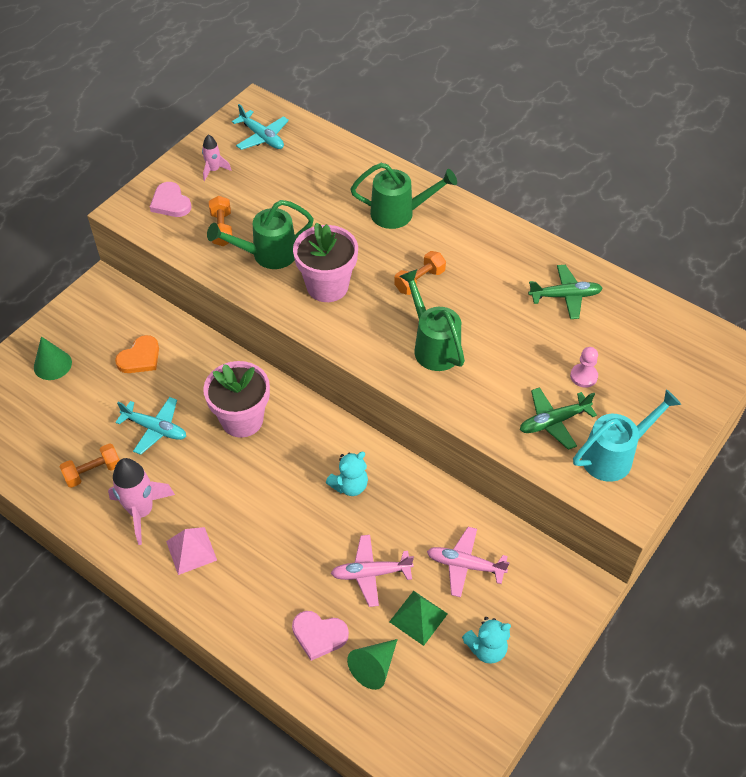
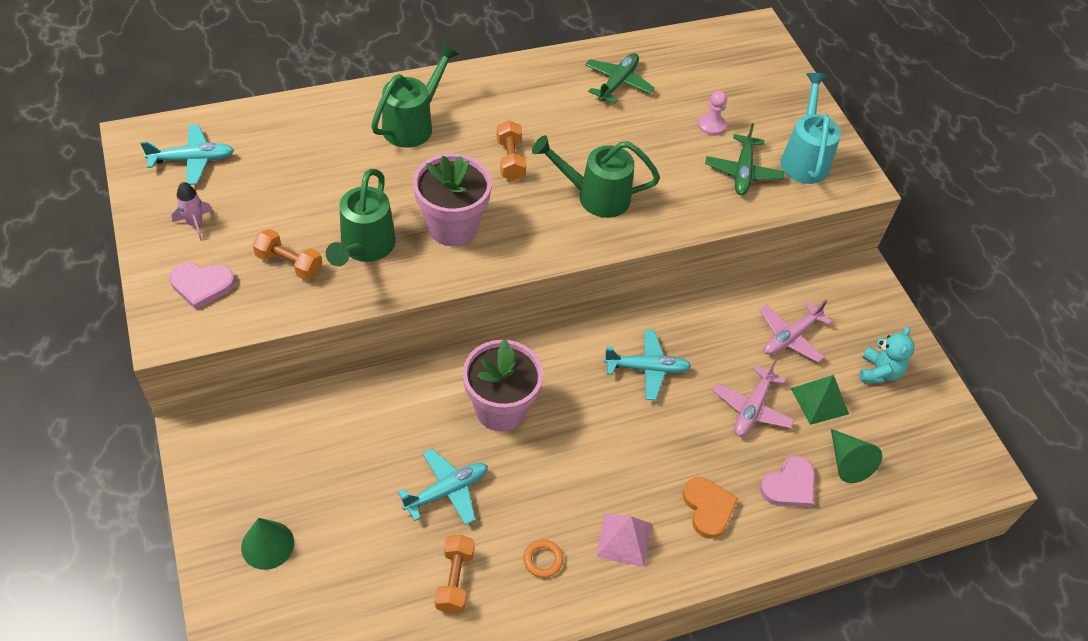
camera: 60 degrees left, 0 degrees up
(140, 358) = (338, 454): orange heart -> orange heart (708, 508)
(141, 511) = (543, 560): pink rocket -> orange ring
(349, 485) = (647, 368): turquoise teddy bear -> turquoise plane

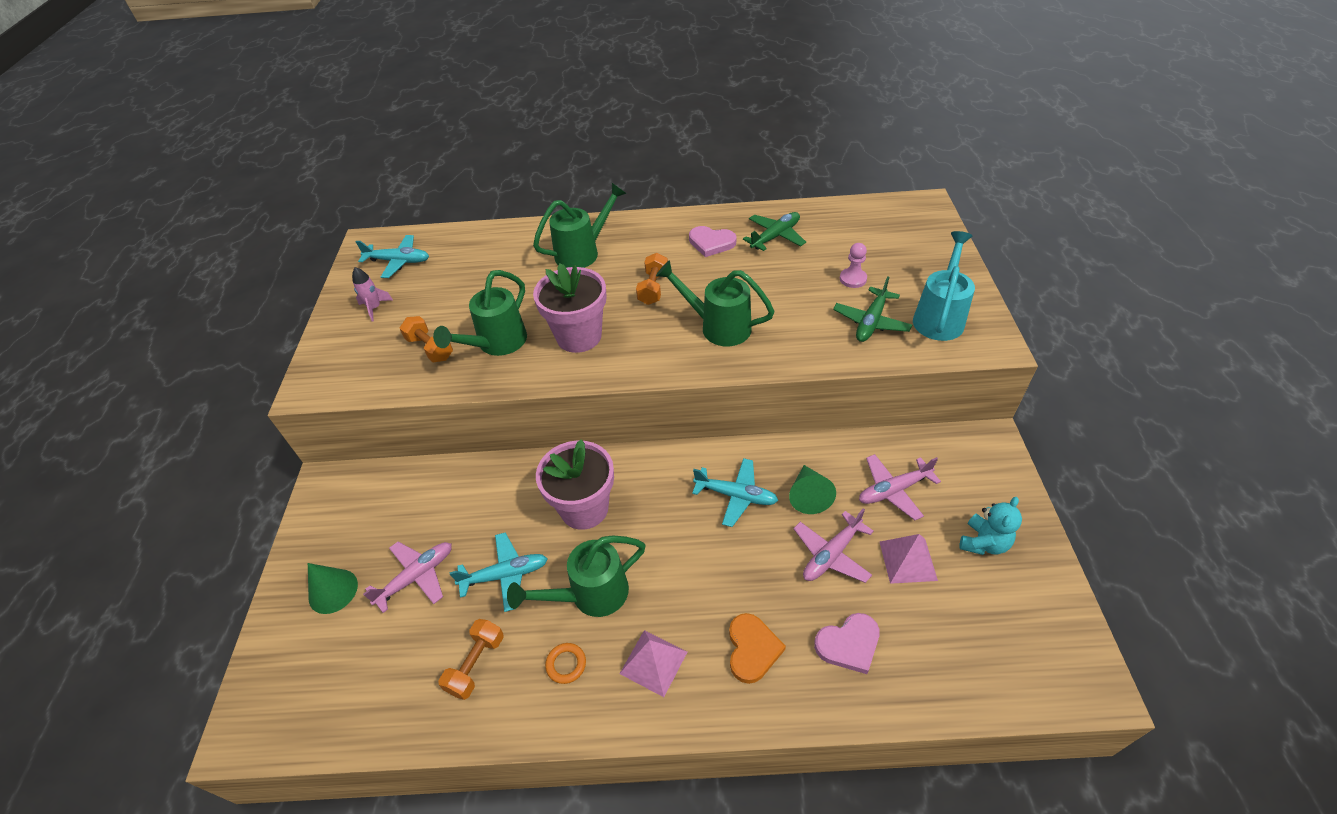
camera: 25 degrees right, 5 degrees down
(202, 285) = (354, 356): pink heart -> pink heart (711, 243)
(353, 512) = (417, 577): none -> pink plane
(541, 491) = (591, 594): none -> green watering can
(819, 401) = (908, 560): green pyramid -> pink pyramid
(847, 462) = (922, 633): green cone -> green cone (808, 495)

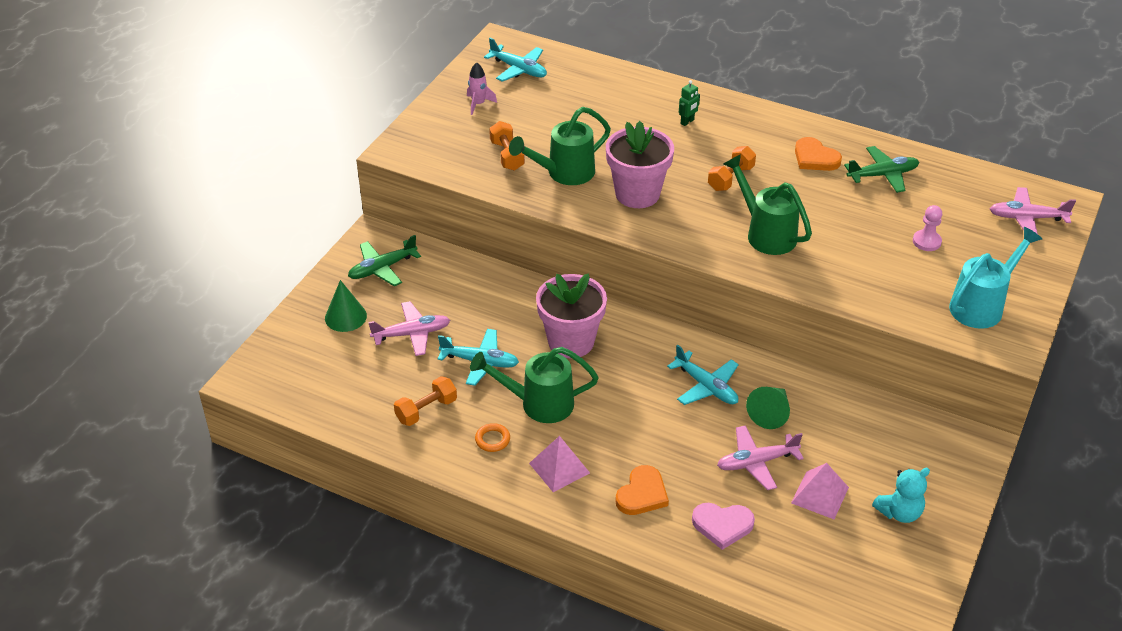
camera: 25 degrees right, 5 degrees down
(582, 252) = (687, 122): green watering can -> green robot
(711, 243) = (815, 158): pink heart -> orange heart
(871, 322) = (911, 284): green plane -> green plane (382, 268)
(893, 490) = (851, 441): pink plane -> pink plane (1027, 218)

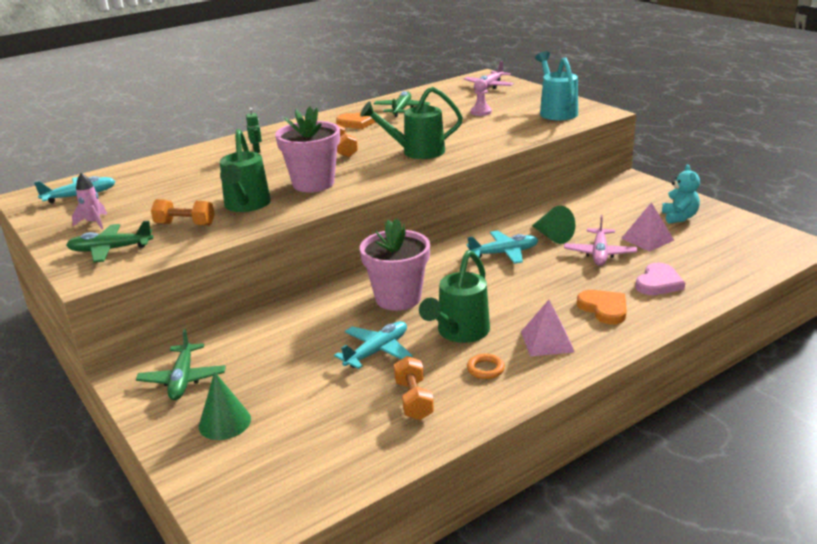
camera: 60 degrees left, 15 degrees down
(412, 334) = (298, 383): pink plane -> none
(441, 138) = (110, 250): none -> green plane

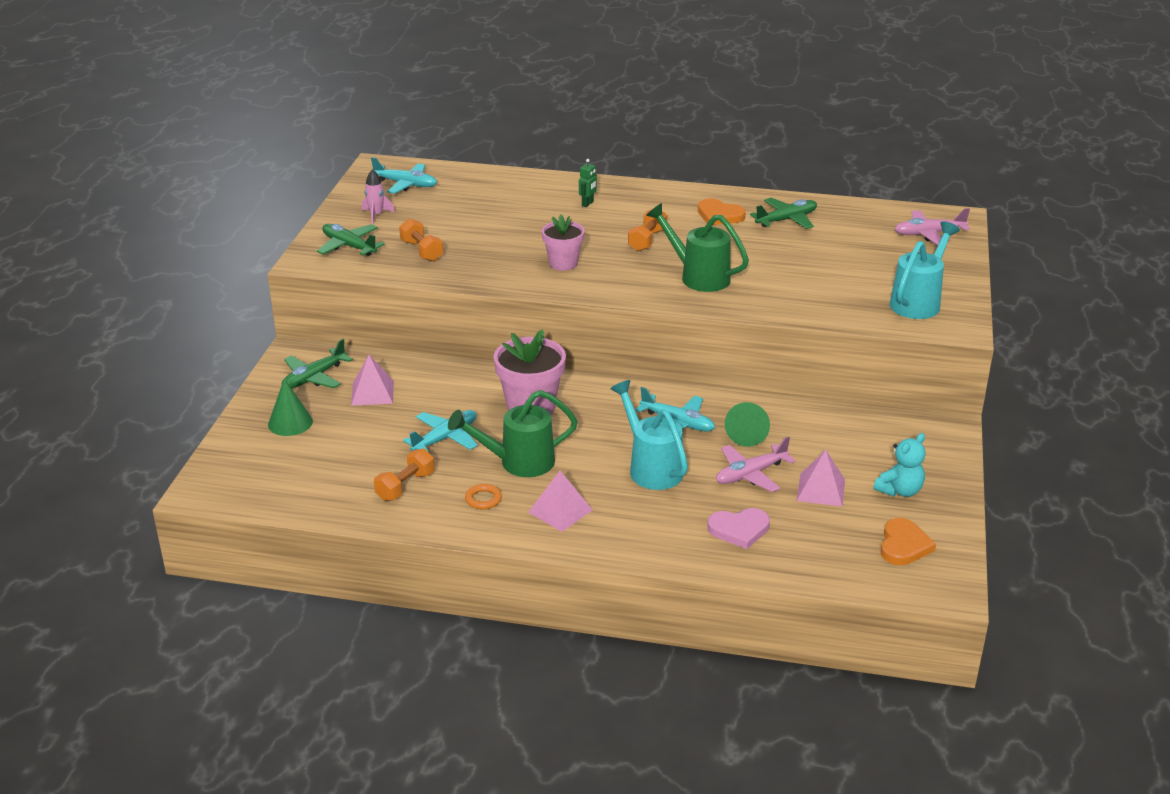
camera: 45 degrees right, 5 degrees up
(246, 205) = (485, 257): green watering can -> none
(257, 359) = (372, 392): none -> pink pyramid
(313, 184) = (563, 263): pink flower pot -> pink flower pot, size x0.63
(377, 351) = (445, 438): turquoise plane -> turquoise plane turned 45 degrees counterclockwise
(481, 112) = (848, 262): pink pawn -> none
(543, 284) = (651, 468): none -> turquoise watering can
(604, 309) = (651, 518): orange heart -> orange heart (903, 545)

